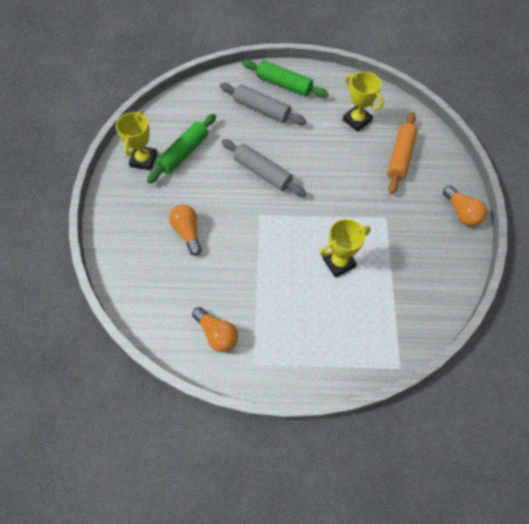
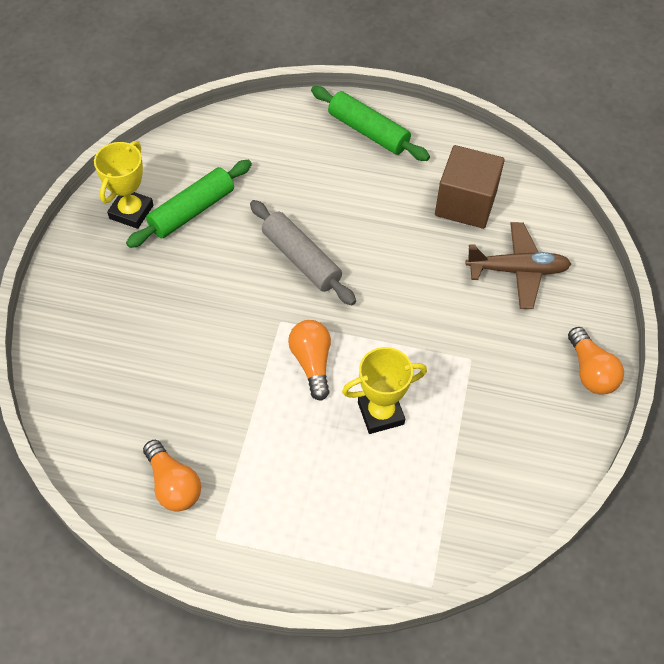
camera: 10 degrees right, 5 degrees down
(188, 232) = (168, 329): orange light bulb -> orange light bulb (312, 363)
(262, 109) = (324, 164): grey rolling pin -> none
(357, 120) = (465, 203): yellow trophy -> brown cube
(400, 157) = (517, 270): orange rolling pin -> brown plane

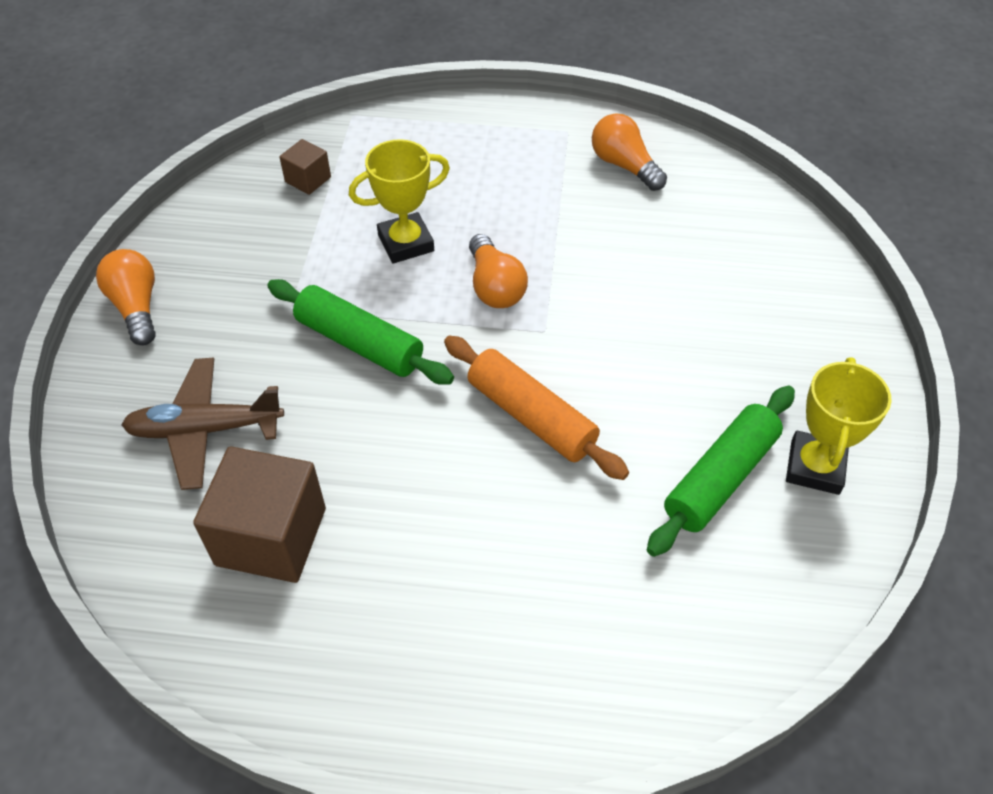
camera: 175 degrees right, 5 degrees down
(301, 259) = (531, 416): grey rolling pin -> orange rolling pin
(368, 131) = (445, 677): green rolling pin -> green rolling pin (359, 343)
(469, 497) = (308, 179): none -> brown cube

